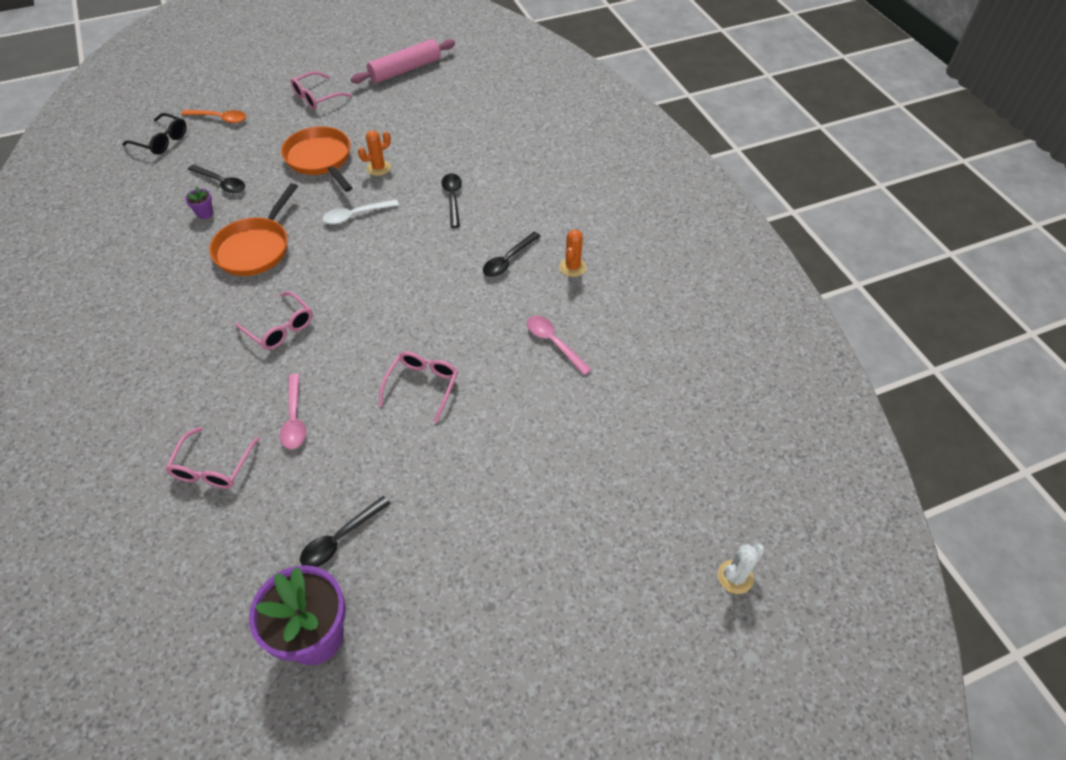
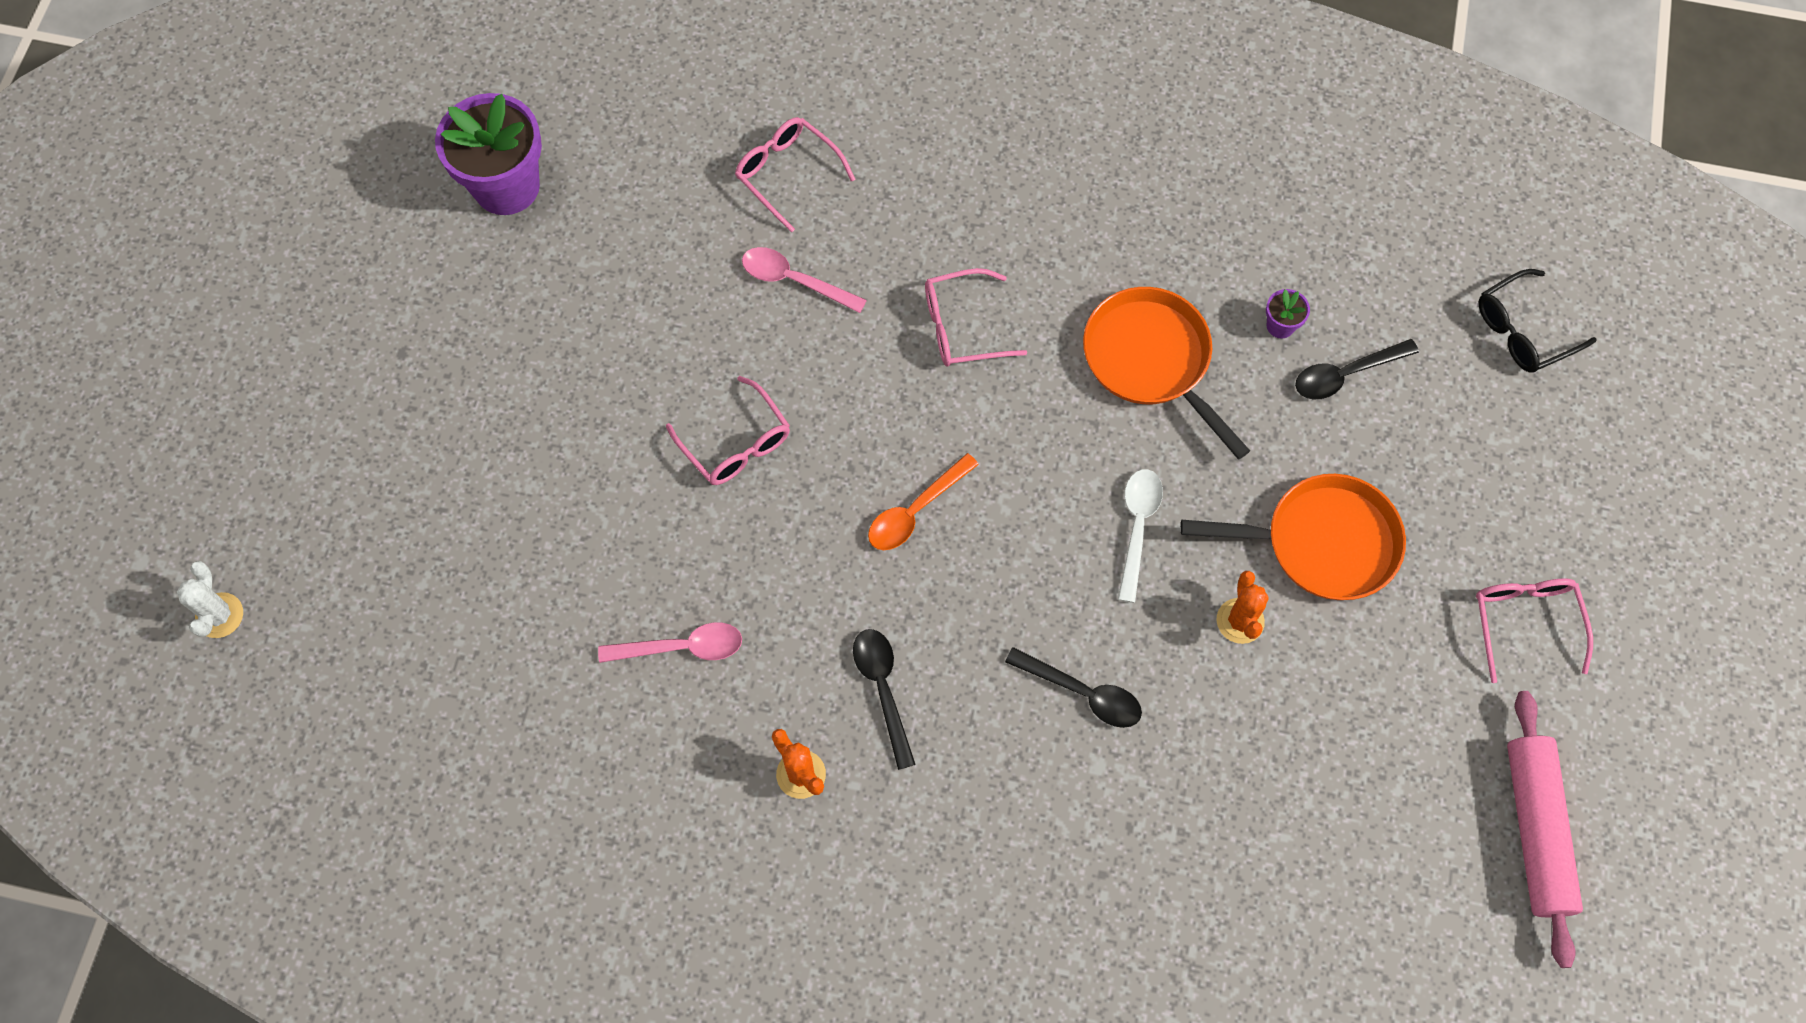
camera: 125 degrees right, 15 degrees up
(220, 118) = (1542, 439): orange spoon -> orange spoon (915, 511)
(340, 539) = (594, 255): black spoon -> none

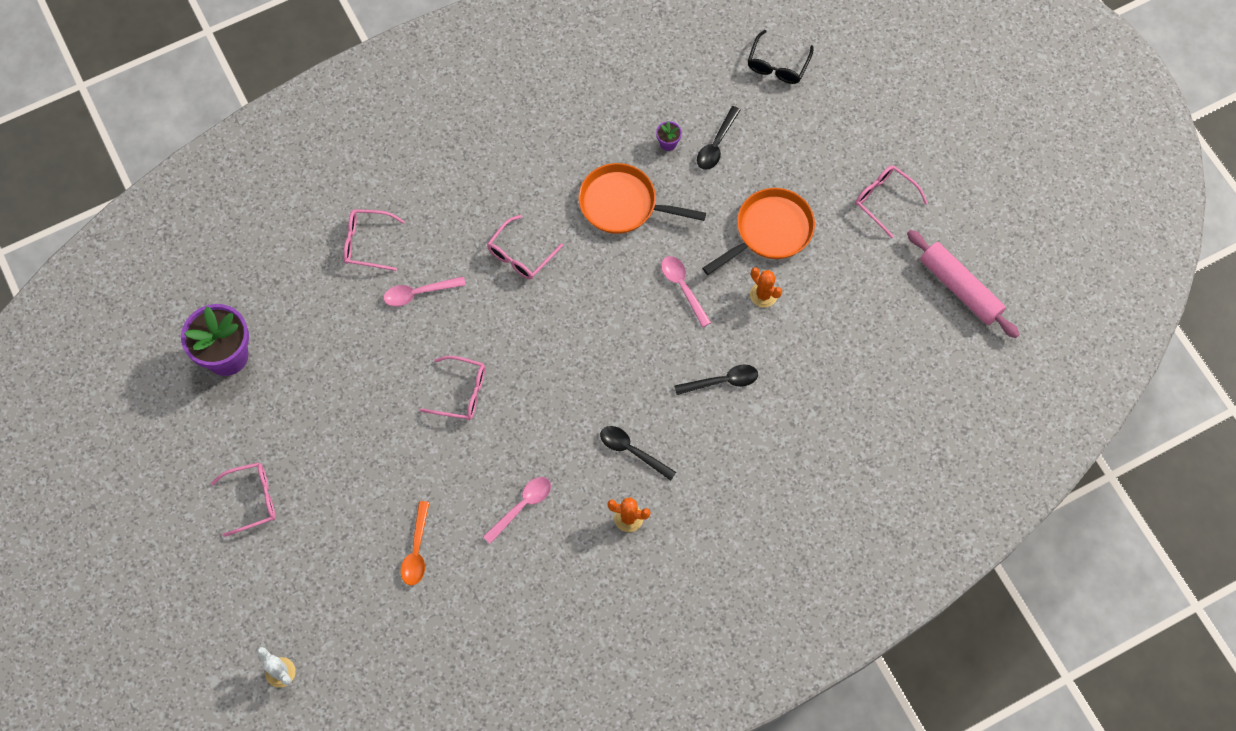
camera: 40 degrees left, 0 degrees up
(379, 380) = (252, 500): none -> pink glasses
(915, 511) = (575, 359): orange spoon -> orange spoon (416, 551)
(1137, 526) = (682, 287): white spoon -> pink spoon

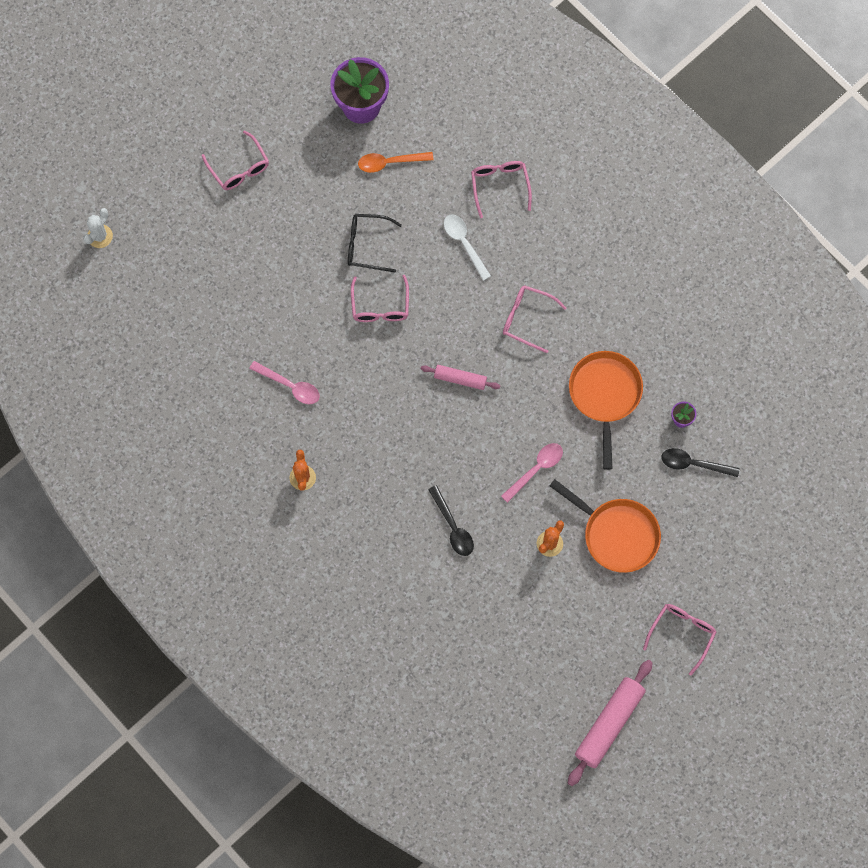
camera: 75 degrees right, 5 degrees up
(416, 551) = (228, 311): orange spoon -> orange spoon (389, 162)
(418, 293) = (464, 243): pink spoon -> white spoon
(565, 334) = (460, 379): none -> pink rolling pin
(631, 451) = (365, 464): black spoon -> none
(777, 65) = (799, 501): black glasses -> black glasses (367, 245)

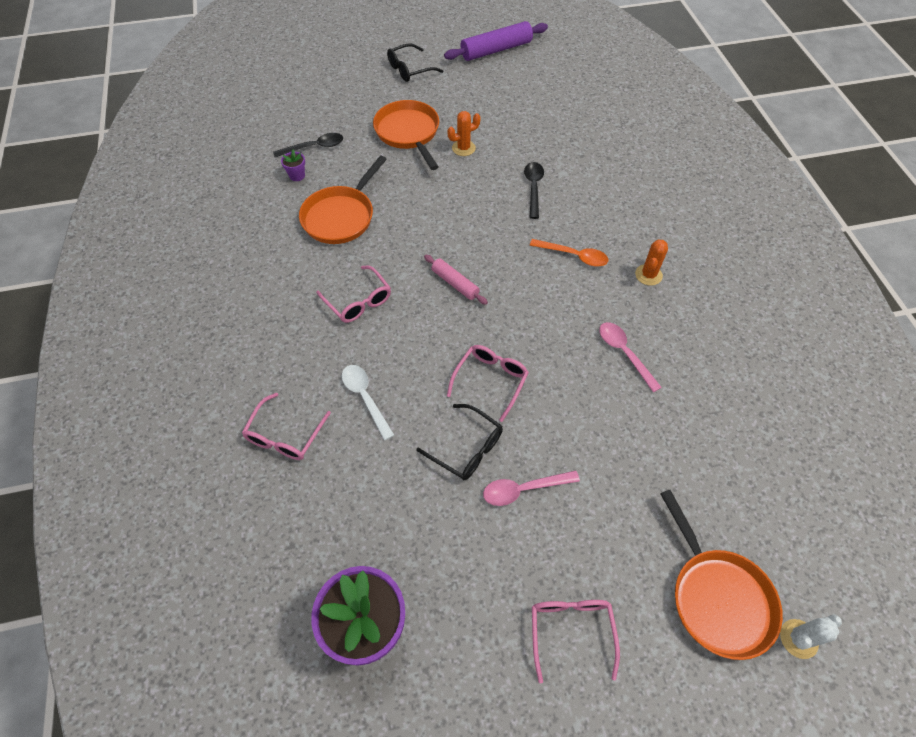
camera: 150 degrees left, 15 degrees down
(157, 235) = (717, 597): none -> orange pan
(389, 162) = (382, 530): orange spoon -> orange spoon (574, 256)
(464, 243) = (365, 397): white spoon -> white spoon turned 150 degrees clockwise
(536, 469) = (438, 194): pink spoon -> pink spoon (523, 489)
(609, 724) = (496, 50): pink rolling pin -> purple rolling pin
(682, 634) = (409, 69): pink glasses -> black glasses
(693, 464) = (315, 147): black spoon -> black spoon turned 60 degrees counterclockwise

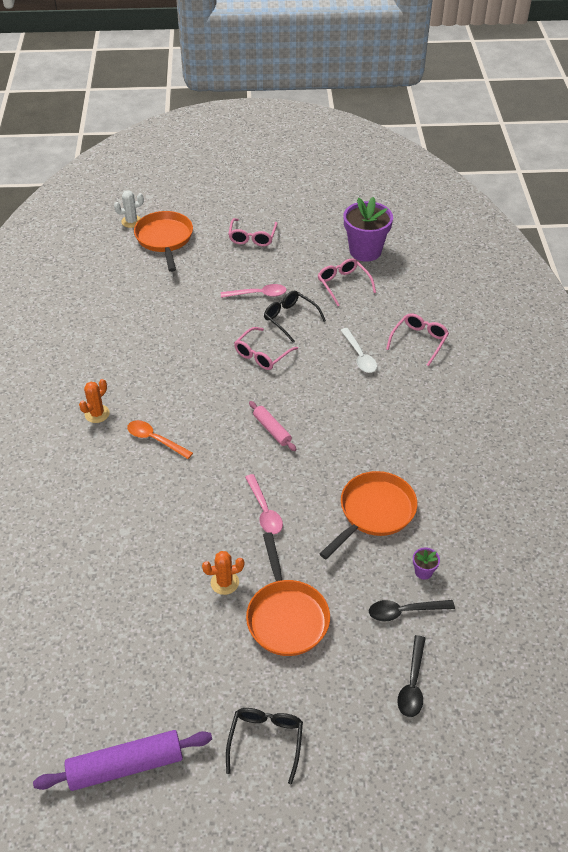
camera: 170 degrees left, 10 degrees down
(358, 301) = (360, 426): pink glasses -> pink glasses (343, 284)
(409, 69) = (266, 741): black glasses -> black glasses turned 60 degrees counterclockwise
(533, 188) = (164, 517): black spoon -> black spoon (412, 684)
(624, 353) = (151, 359): pink spoon -> pink spoon (264, 511)

